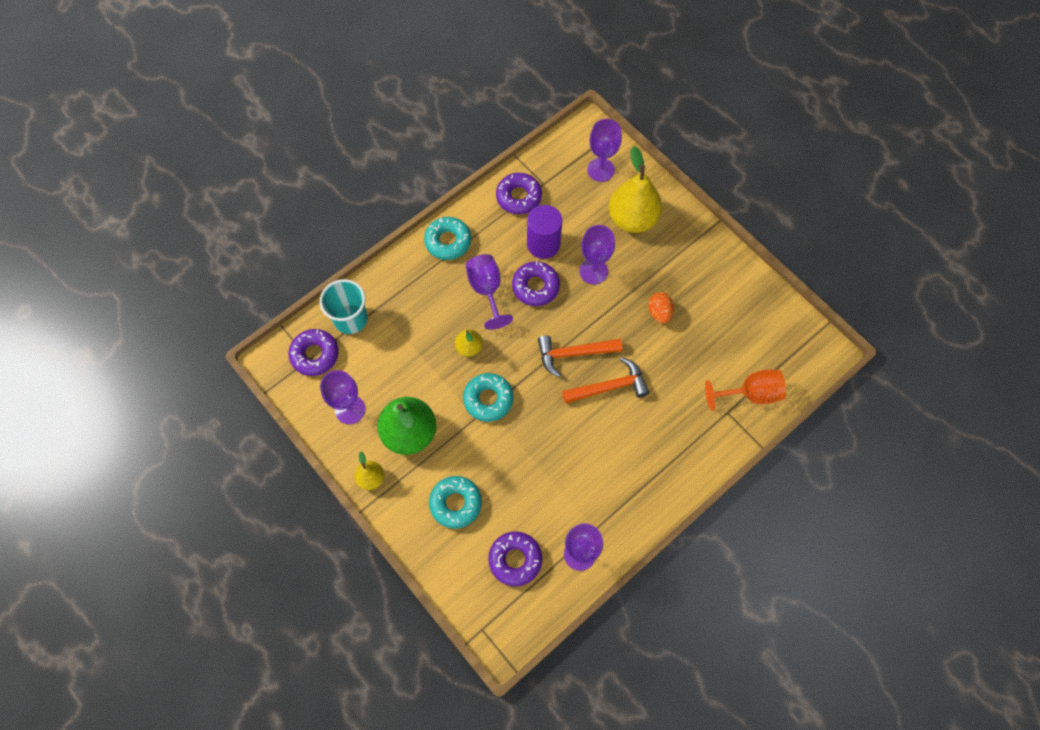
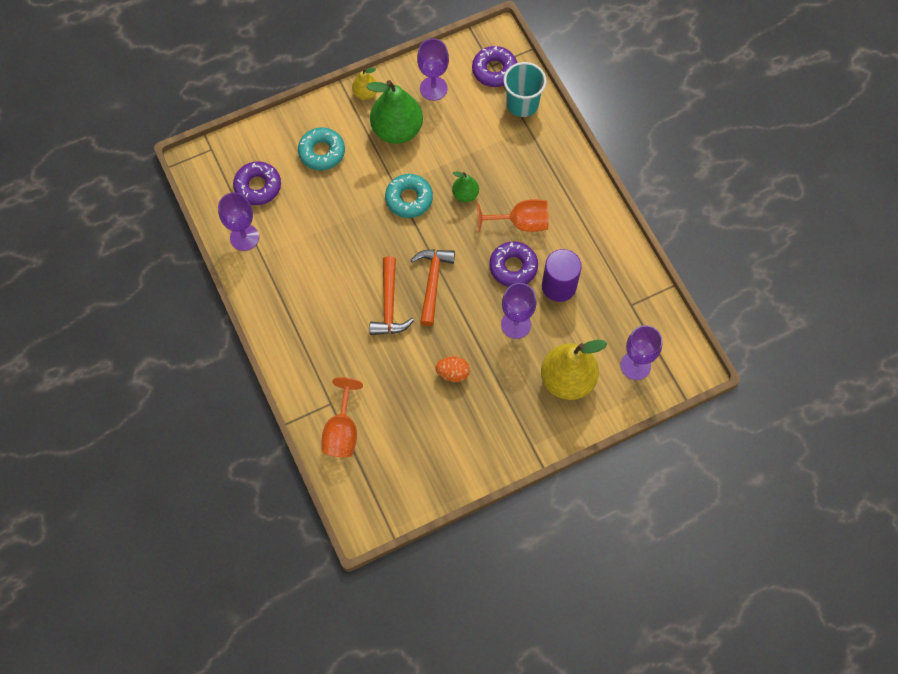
camera: 105 degrees right, 0 degrees up
(448, 241) = (584, 201): turquoise donut -> none
(469, 347) = (465, 194): yellow pear -> green pear
(487, 291) = (520, 223): purple goblet -> orange goblet
(518, 197) = (620, 277): purple donut -> none

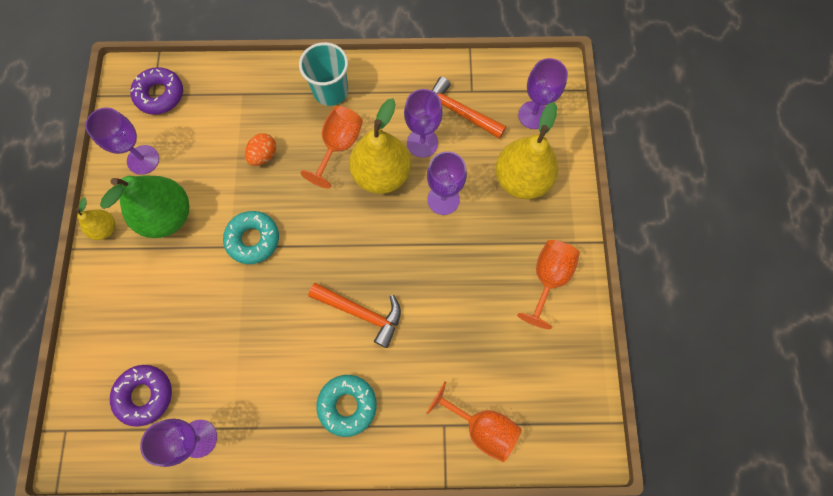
camera: 65 degrees left, 5 degrees up
(322, 152) = (146, 305): turquoise donut -> turquoise donut (347, 405)
(432, 282) = (359, 258): orange hammer -> orange hammer (459, 112)
(453, 373) = (467, 282): orange egg -> orange egg (263, 155)
(465, 194) = (279, 183): green pear -> none
(488, 436) = (548, 279): none -> orange goblet
(513, 267) = (381, 174): purple donut -> yellow pear
(522, 104) = (212, 87): turquoise cup -> turquoise cup (330, 91)
(559, 286) = (422, 143): purple cylinder -> purple goblet

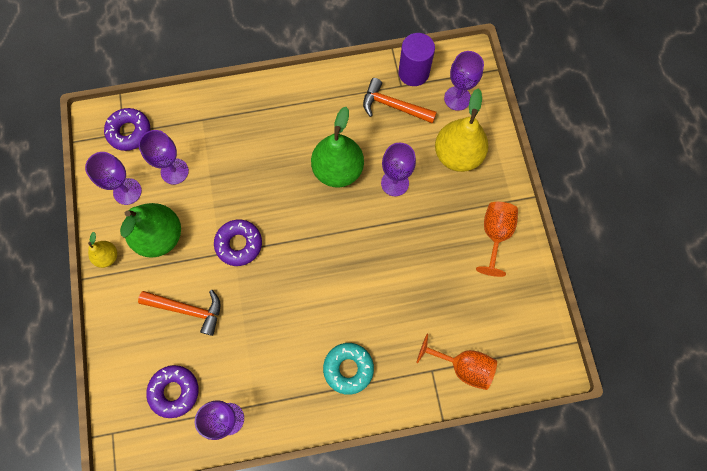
camera: 10 degrees left, 0 degrees up
(253, 239) = (239, 244): turquoise donut -> purple donut
(263, 155) = (232, 170): orange egg -> none
(330, 91) = (279, 105): turquoise cup -> none
(338, 146) = (296, 152): orange goblet -> none
(361, 313) = (344, 290): orange hammer -> orange hammer (187, 310)
(381, 174) = (338, 170): yellow pear -> green pear
(422, 143) = (367, 137): purple goblet -> purple goblet (174, 171)
(489, 79) = (413, 73): none -> purple cylinder

